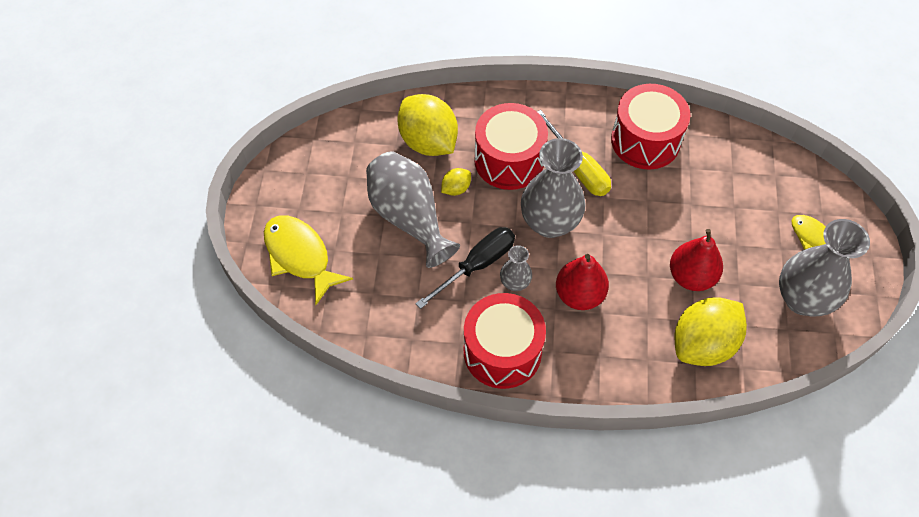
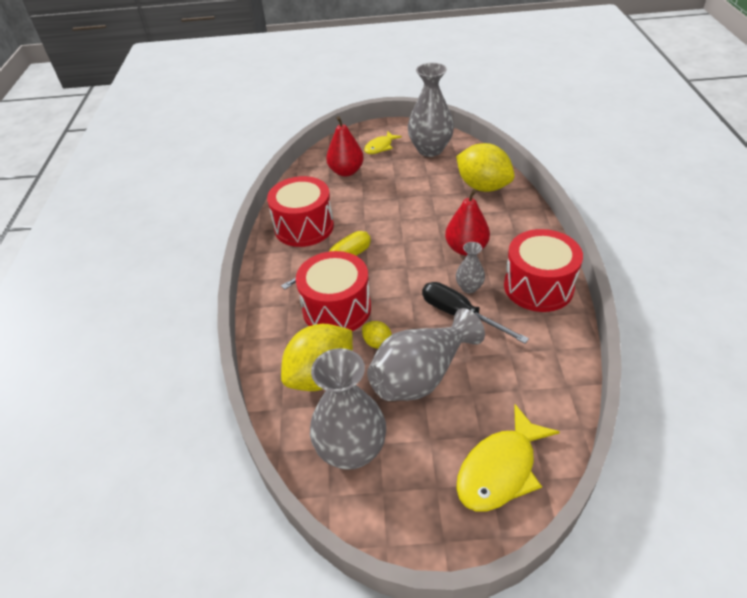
camera: 95 degrees left, 15 degrees down
(549, 223) = (401, 273): grey vase -> grey vase (351, 450)
(691, 276) = (429, 195): red pear -> red pear (346, 171)

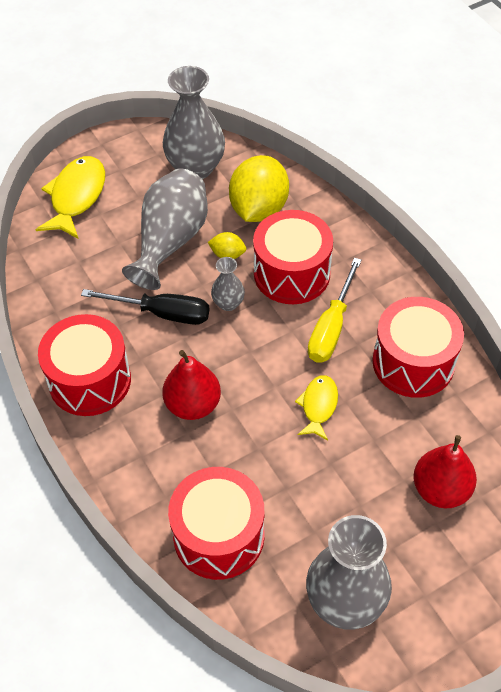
camera: 150 degrees right, 10 degrees up
(380, 147) = (431, 574): yellow fish -> yellow fish (318, 406)
(469, 287) = (166, 350): grey vase -> grey vase (228, 303)
(483, 186) = (219, 535): yellow lemon -> red drum

